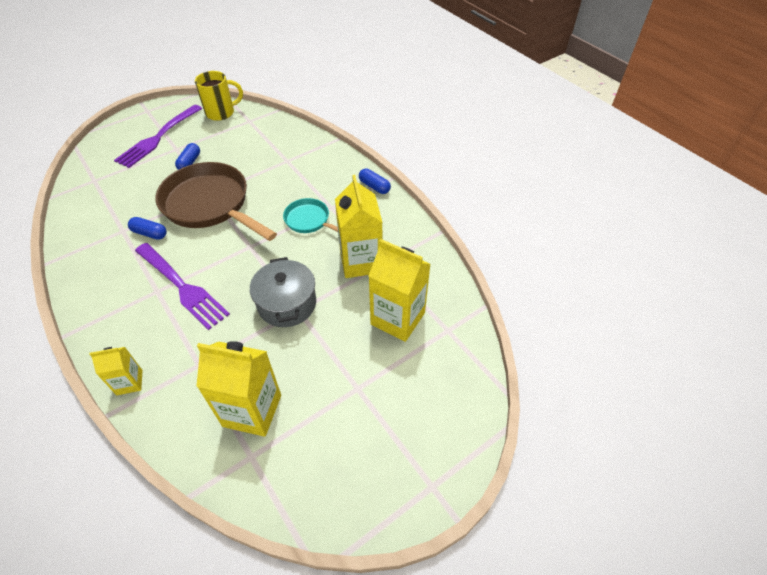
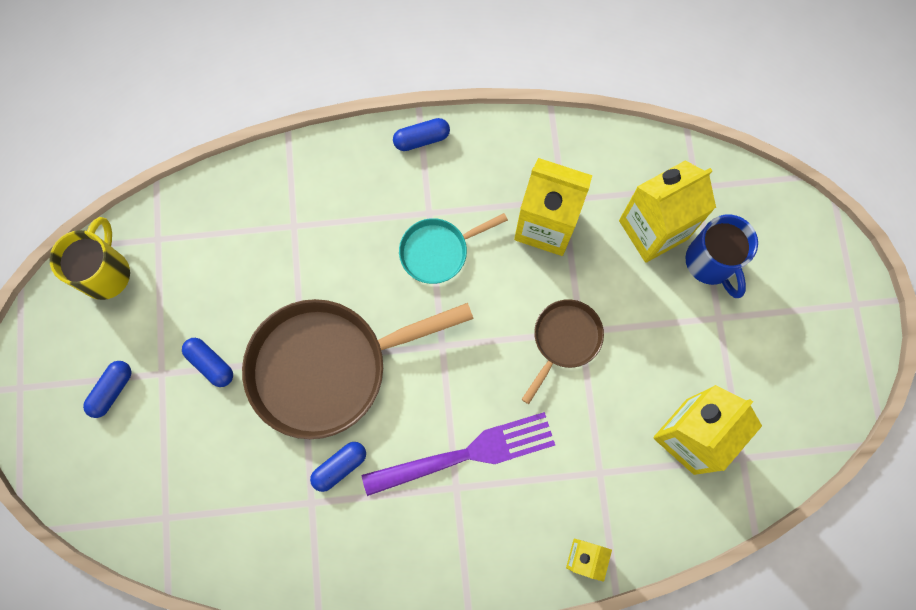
camera: 60 degrees left, 25 degrees up
(159, 137) = (112, 390): purple fork -> blue capsule
(287, 304) = (564, 340): grey pot -> brown pan
(397, 364) = (711, 263): none -> blue mug

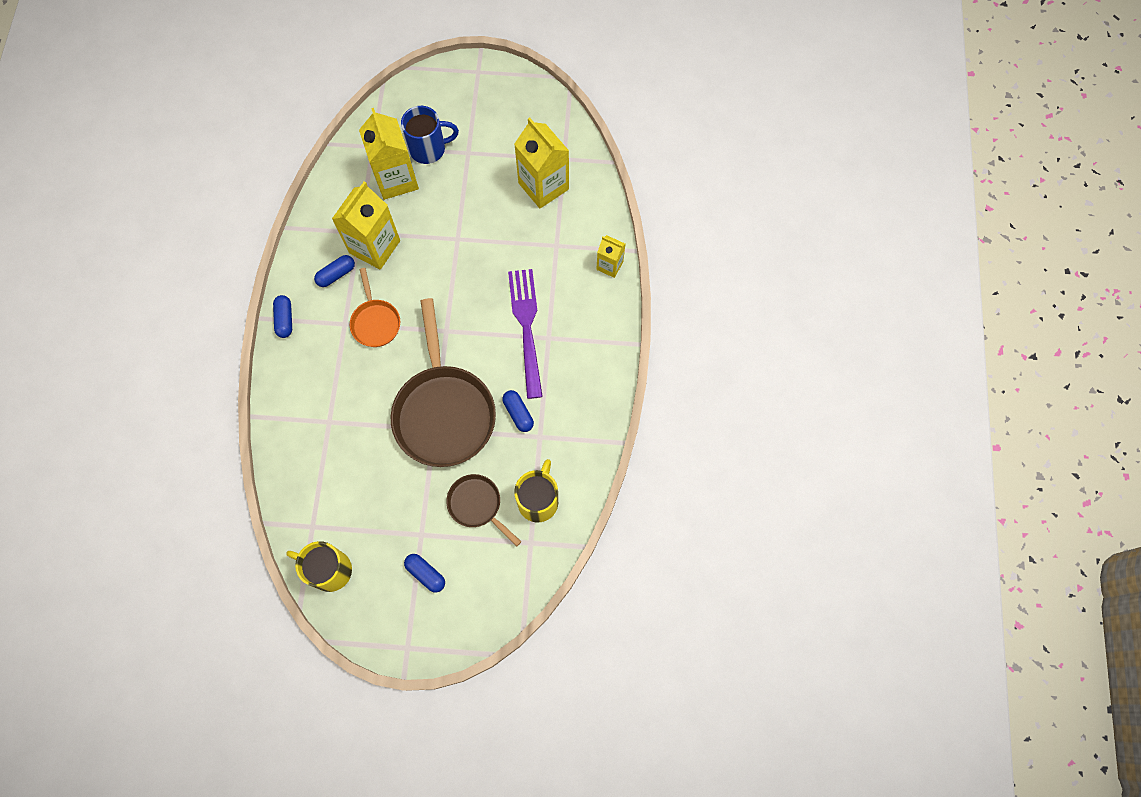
camera: 80 degrees left, 5 degrees down
(210, 364) = (422, 496): blue capsule -> blue capsule (336, 274)
(223, 518) = (538, 500): none -> yellow mug
(438, 251) = (375, 322): turquoise pan -> orange pan
(564, 340) = (461, 250): brown pan -> brown pan (477, 505)

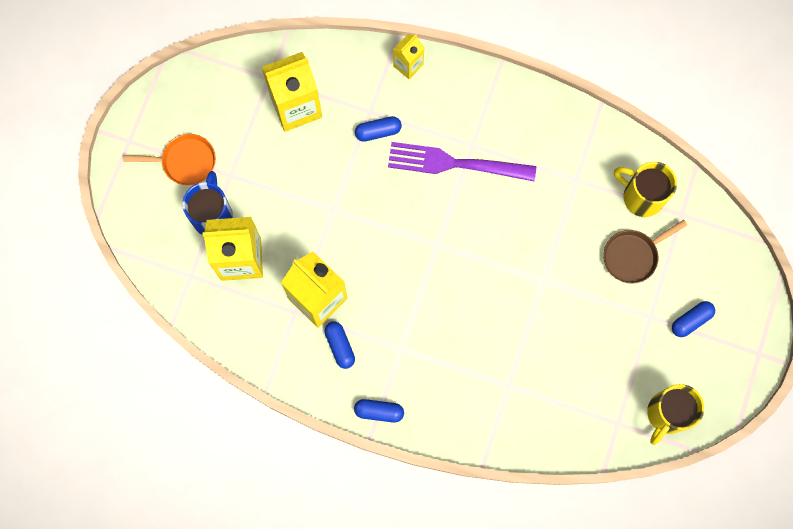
camera: 75 degrees left, 5 degrees up
(375, 322) = (408, 315): orange pan -> orange pan (185, 162)
(444, 412) = (527, 267): brown pan -> none
(518, 413) = (547, 194): blue capsule -> blue capsule (378, 131)

